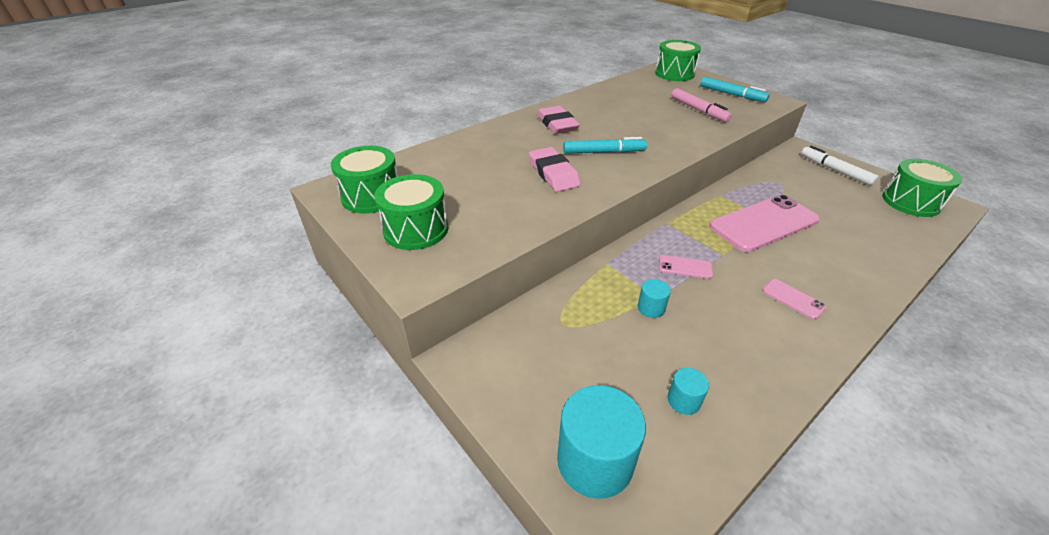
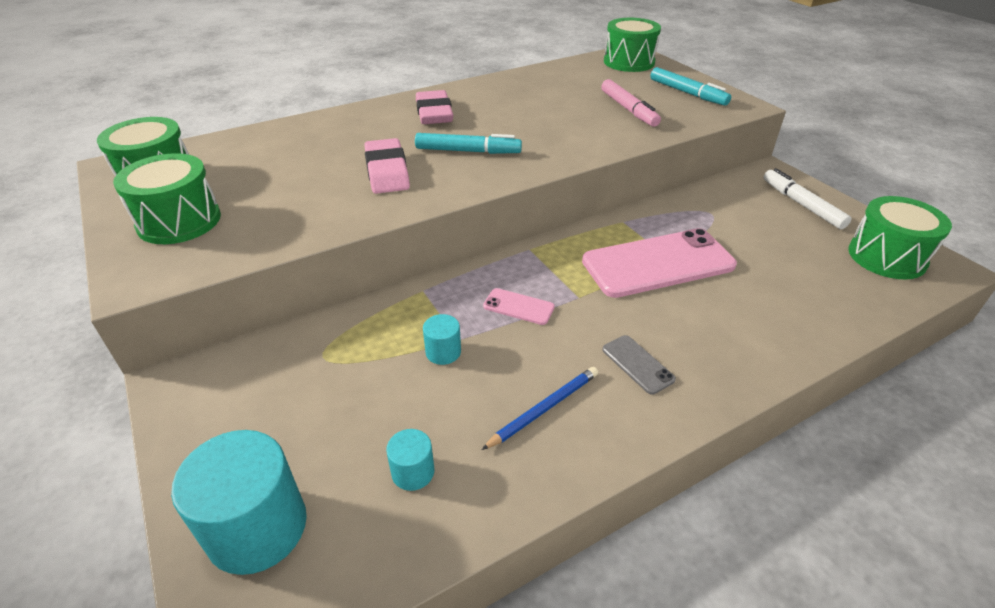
camera: 10 degrees right, 0 degrees up
(748, 340) = (544, 408): none -> blue pencil
(793, 299) = (637, 364): pink phone -> grey phone

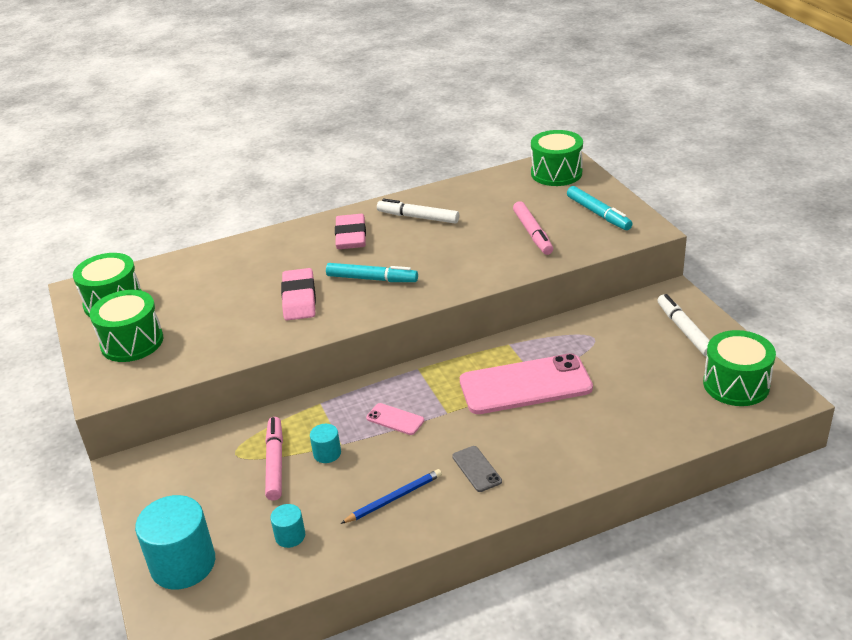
camera: 10 degrees right, 5 degrees down
(377, 367) = (275, 463): none -> pink marker
(502, 97) = (418, 217): none -> white marker

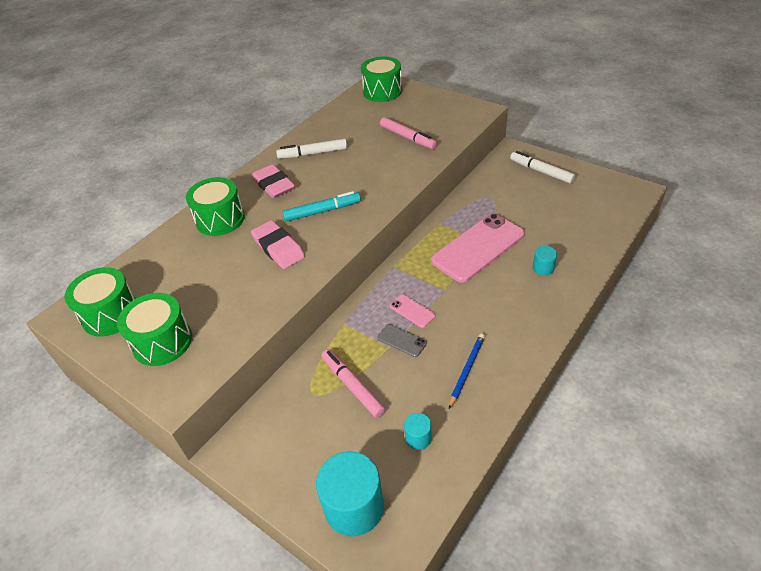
camera: 30 degrees left, 10 degrees up
(327, 453) = (386, 360): turquoise cylinder -> turquoise cylinder (543, 268)
(395, 419) = (412, 311): pink phone -> pink phone turned 45 degrees clockwise
(476, 469) = (502, 321): grey phone -> grey phone (402, 340)
(598, 214) = (438, 110): turquoise marker -> none
(736, 384) = (603, 194): green drum -> green drum (220, 219)

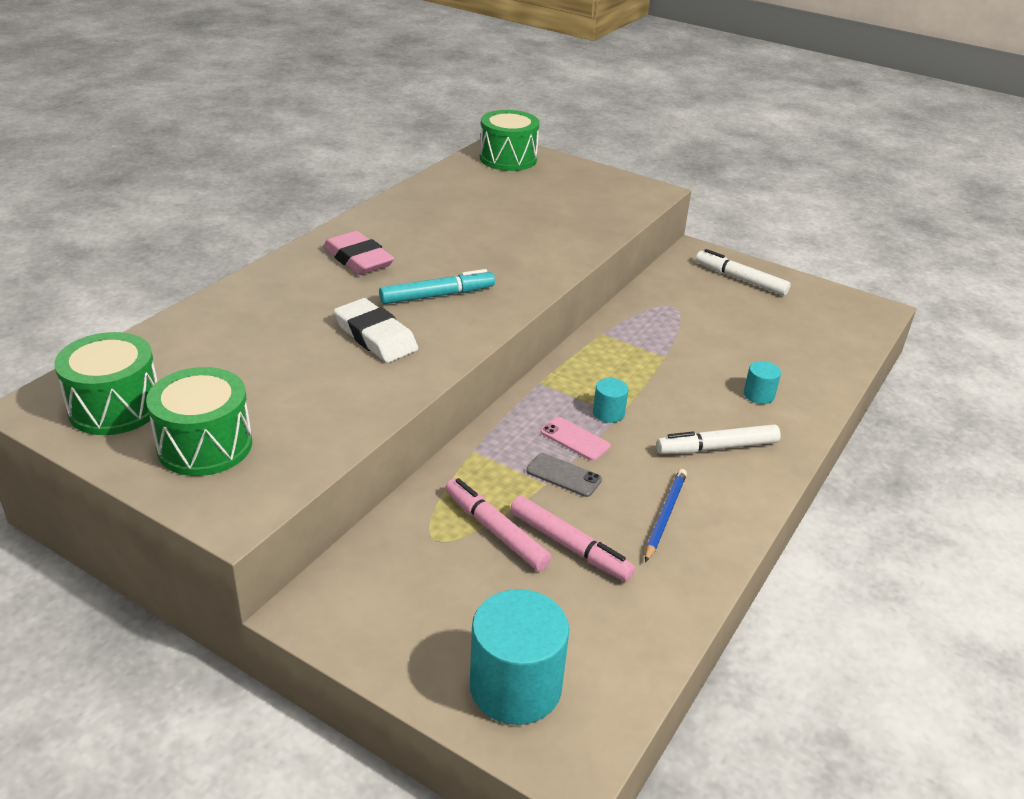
camera: 10 degrees left, 10 degrees down
(220, 219) = (279, 296): green drum -> none
(278, 248) = (375, 336): pink eraser -> white eraser
(313, 153) = (413, 225): white marker -> white marker (717, 448)
(408, 138) = (553, 216): pink marker -> pink marker (569, 546)
(418, 438) = (603, 599): turquoise cylinder -> turquoise cylinder (608, 413)
(478, 247) = (662, 365): pink phone -> none

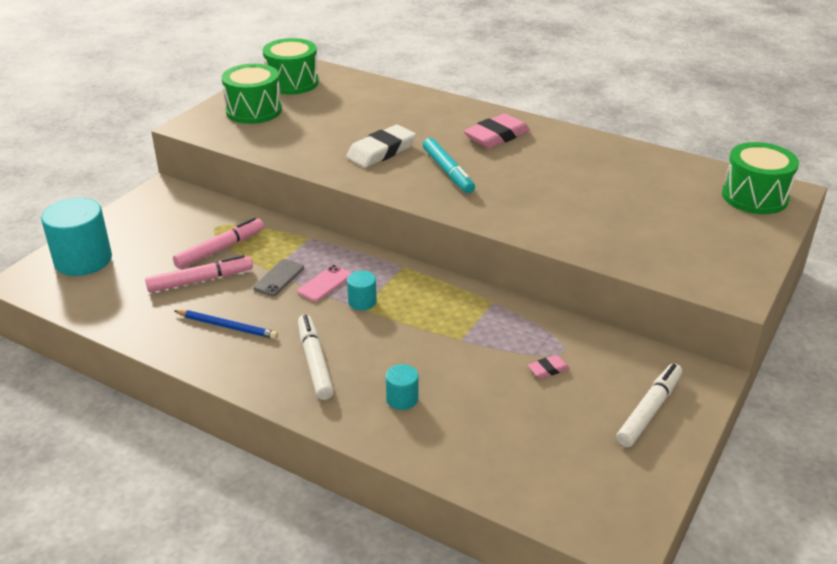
camera: 90 degrees right, 0 degrees up
(569, 546) = (200, 280): pink marker -> pink marker turned 150 degrees counterclockwise
(700, 316) = (548, 369): none -> pink eraser

